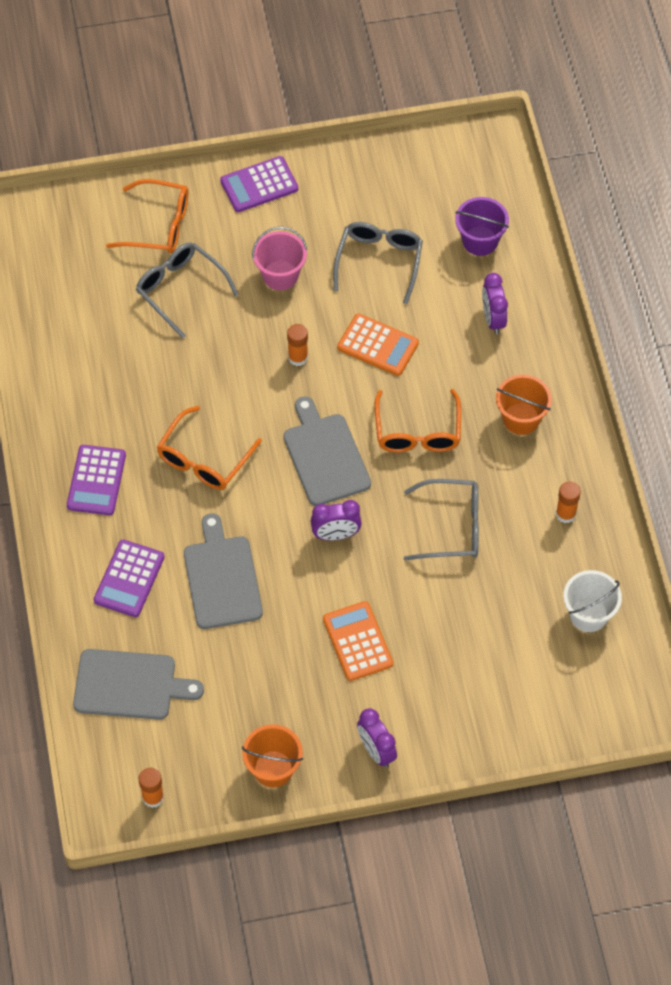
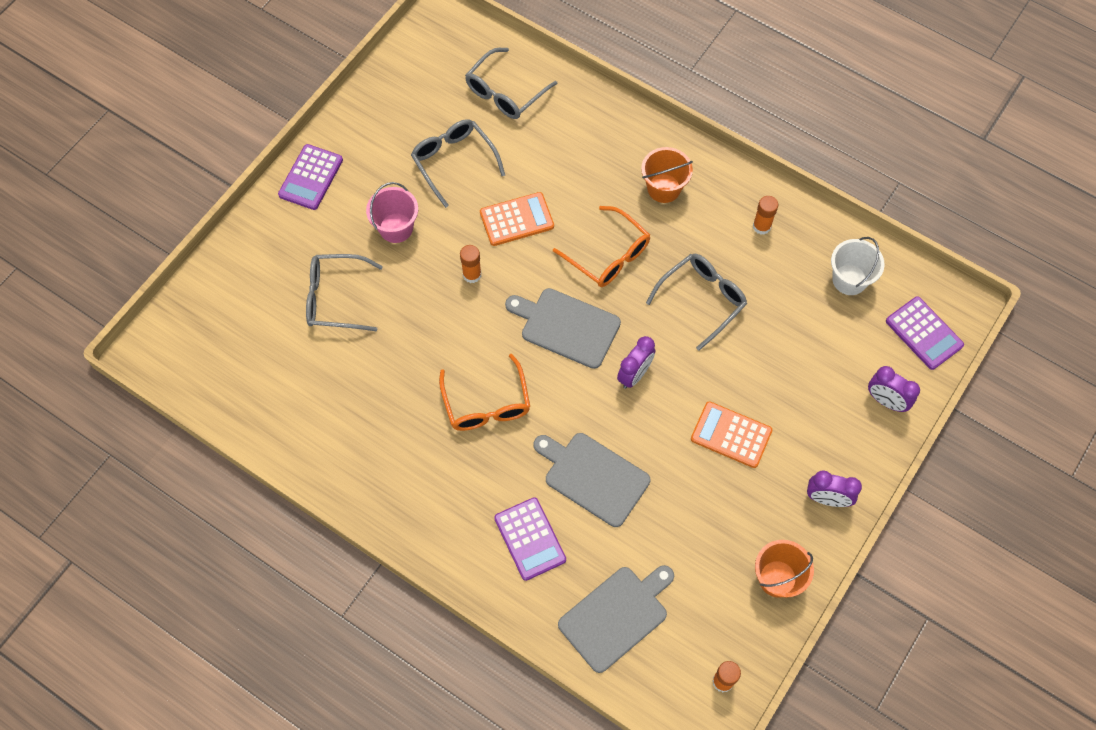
camera: 45 degrees left, 5 degrees up
(96, 480) = (427, 489): purple calculator -> purple calculator (923, 333)
(158, 225) = (268, 265): orange glasses -> none
(480, 241) = (505, 92): purple bucket -> grey glasses
(493, 319) = (572, 137): purple clock -> purple clock (886, 401)

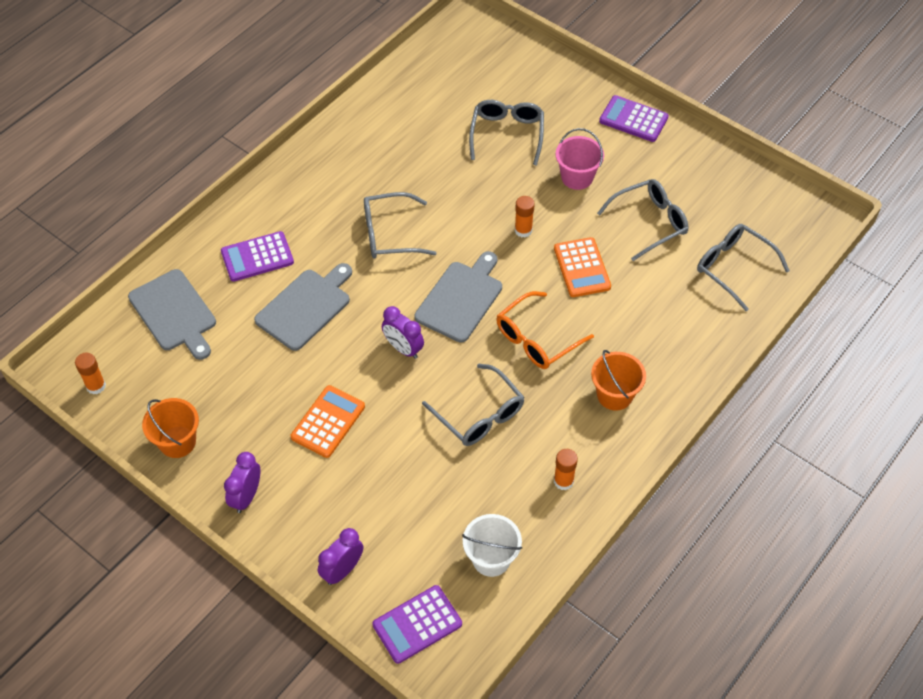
camera: 95 degrees right, 10 degrees down
(486, 404) = (389, 234): orange glasses -> grey glasses

